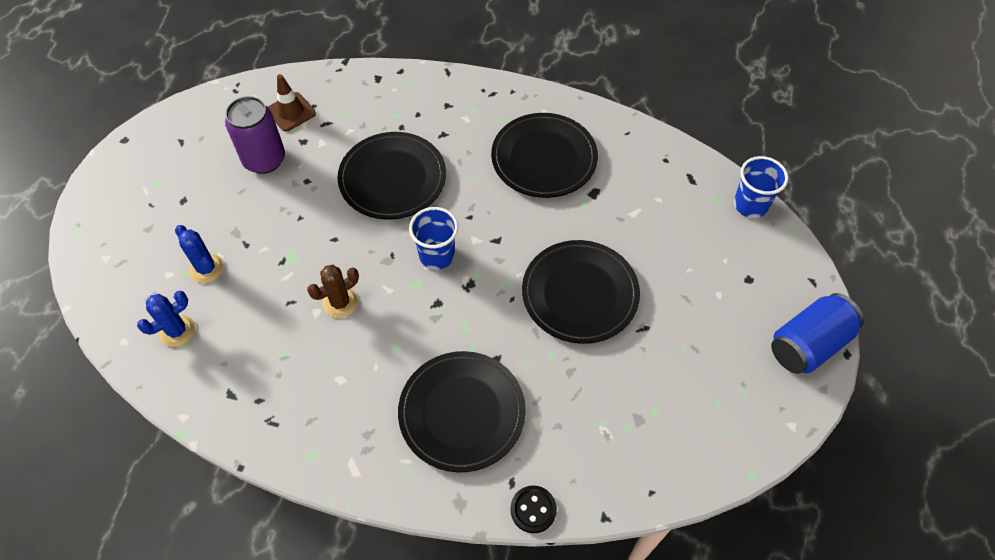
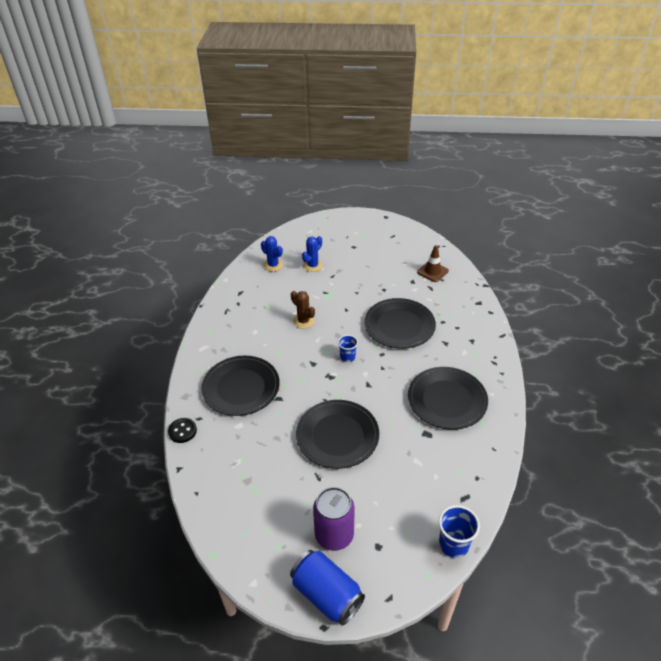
camera: 80 degrees right, 15 degrees down
(264, 160) = (392, 269): purple can -> purple can (334, 535)
(437, 255) = (347, 357): blue cup -> blue cup, size x0.65

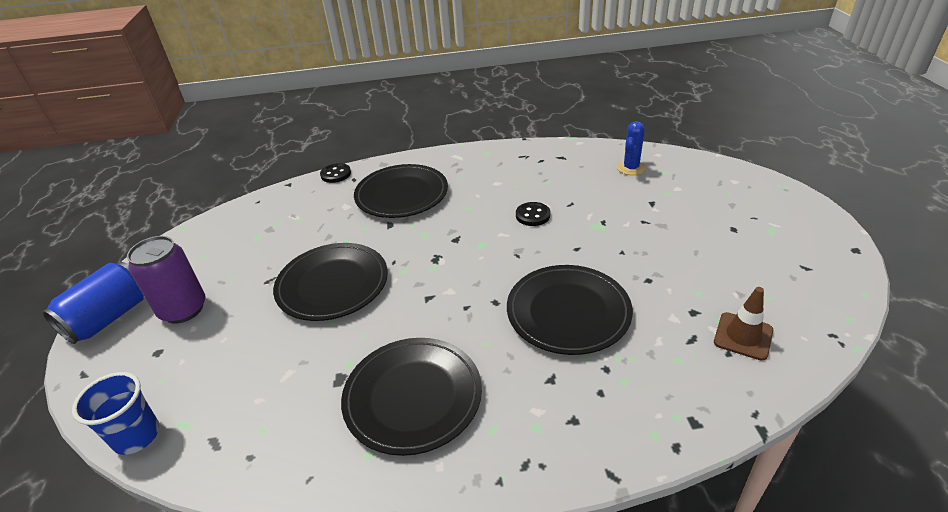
camera: 80 degrees right, 5 degrees down
(303, 321) = (533, 215): brown cactus -> black button
(313, 266) = (654, 199): blue cactus -> none
(347, 357) = (477, 268): blue cup -> none

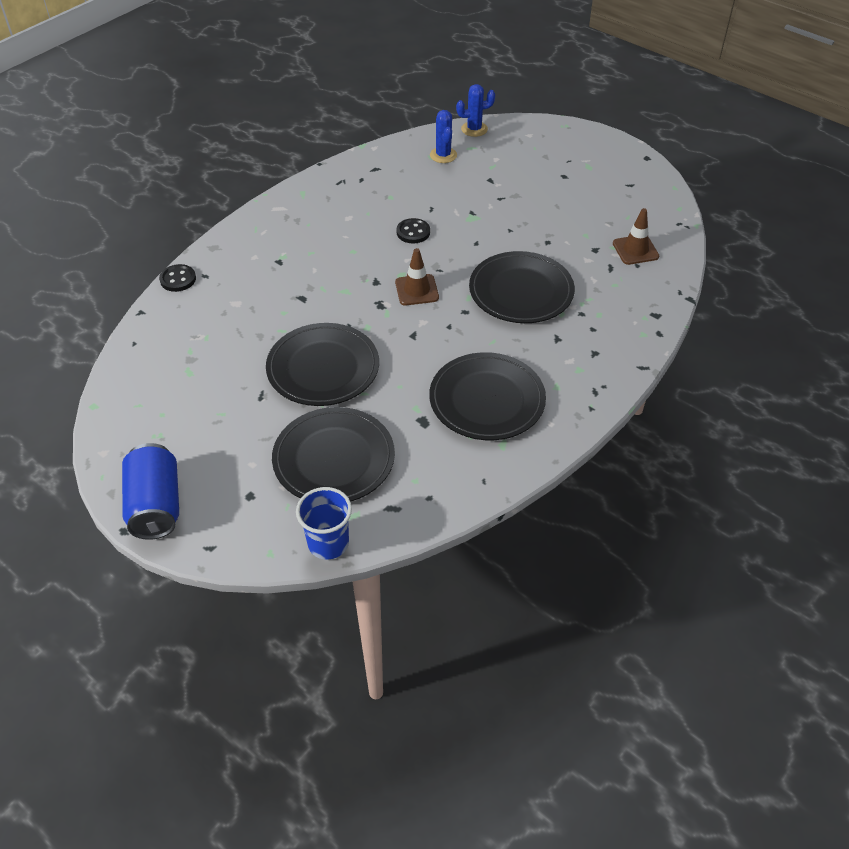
camera: 45 degrees left, 10 degrees up
(183, 309) = (218, 458): purple can -> none
(401, 194) = (275, 267): black plate -> black plate (334, 459)
(478, 262) = (417, 290): none -> brown traffic cone
(683, 158) = (474, 129): none -> blue cactus

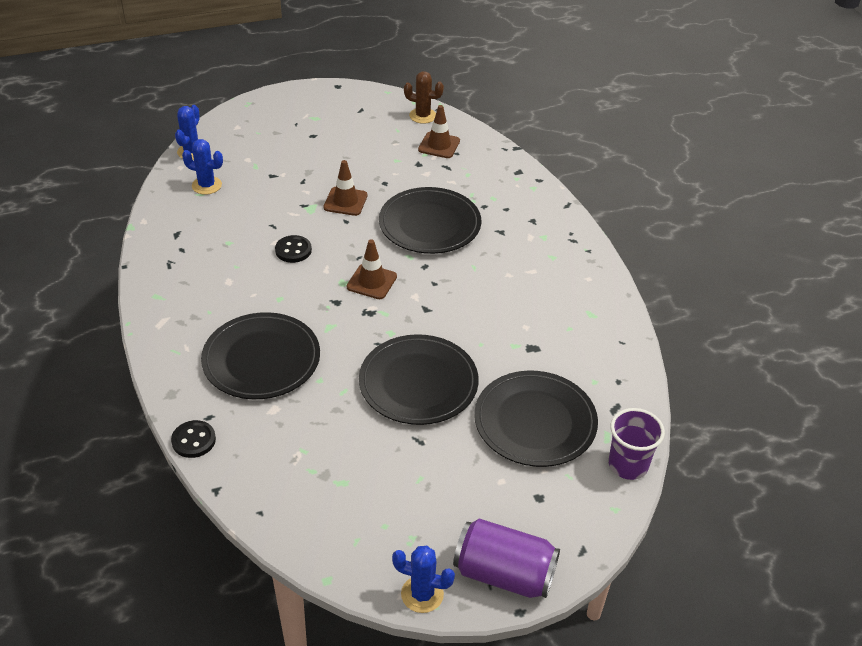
camera: 60 degrees left, 5 degrees down
(109, 464) = (422, 594): none -> blue cactus
(156, 505) = (504, 574): blue can -> purple can
(328, 543) = (628, 465): blue cup -> purple cup
(487, 400) = (537, 300): black plate -> black plate (261, 359)
(500, 232) = (345, 201): none -> brown traffic cone
(666, 222) = (422, 116): none -> brown cactus

